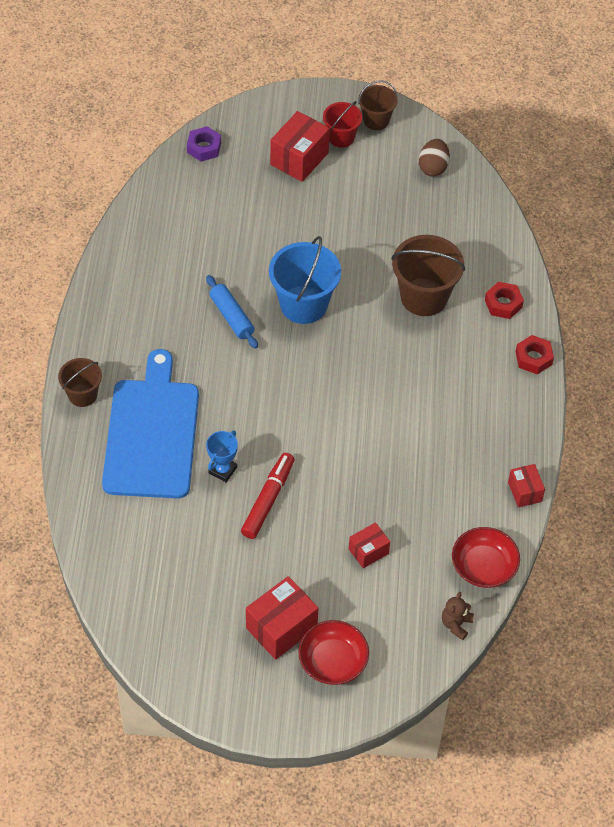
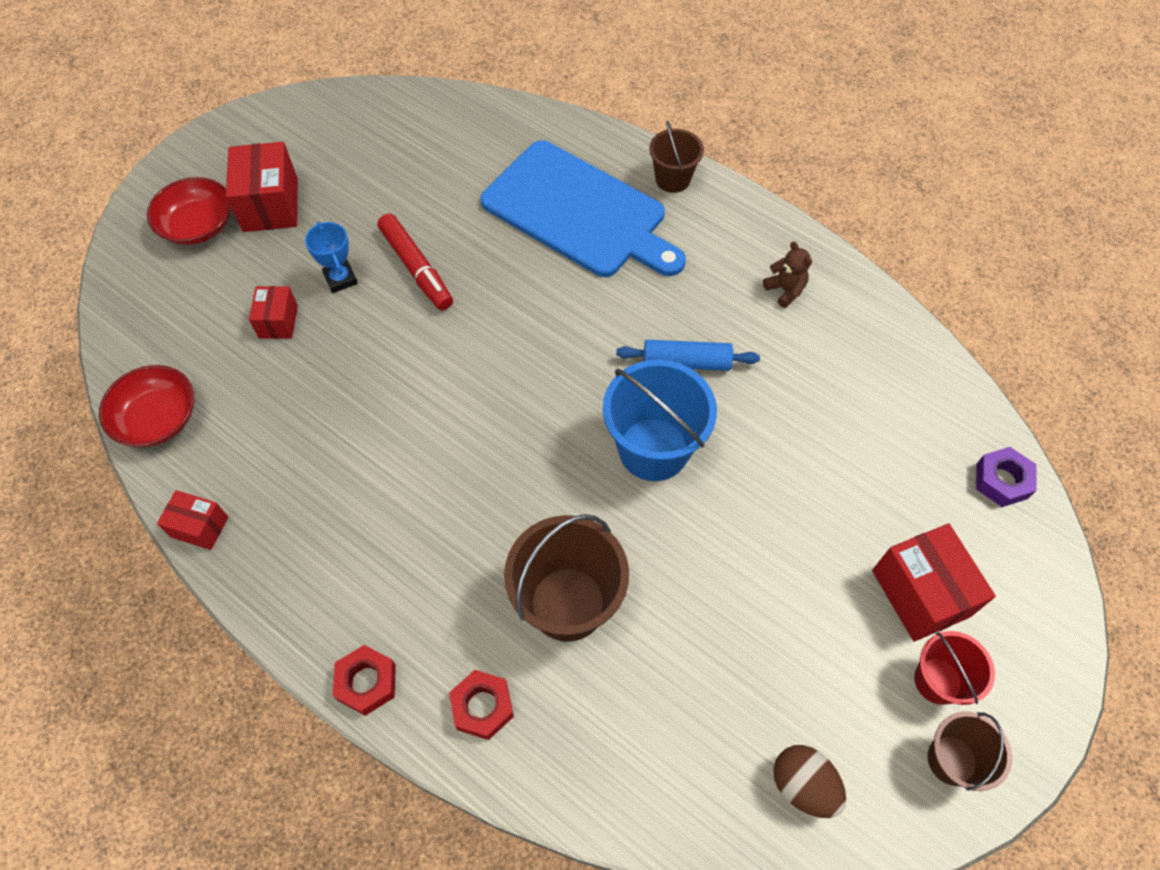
camera: 125 degrees right, 5 degrees up
(222, 470) = (485, 248): blue trophy -> blue trophy (340, 279)
(456, 624) = (126, 350): brown teddy bear -> brown teddy bear (785, 290)

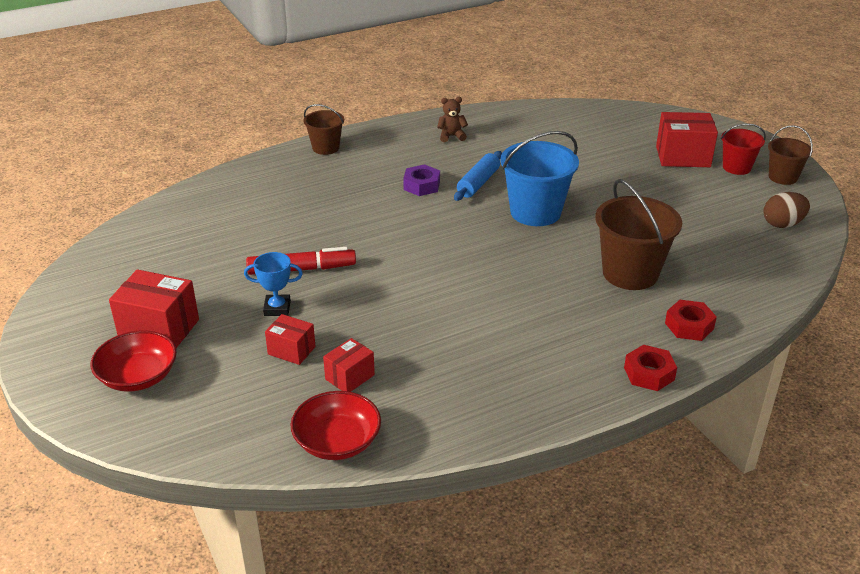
camera: 65 degrees left, 25 degrees down
(200, 527) = (466, 435): red box -> red box (350, 377)
(579, 212) = (318, 189): blue cutting board -> none
(1002, 481) = (627, 114): purple nut -> purple nut (421, 185)

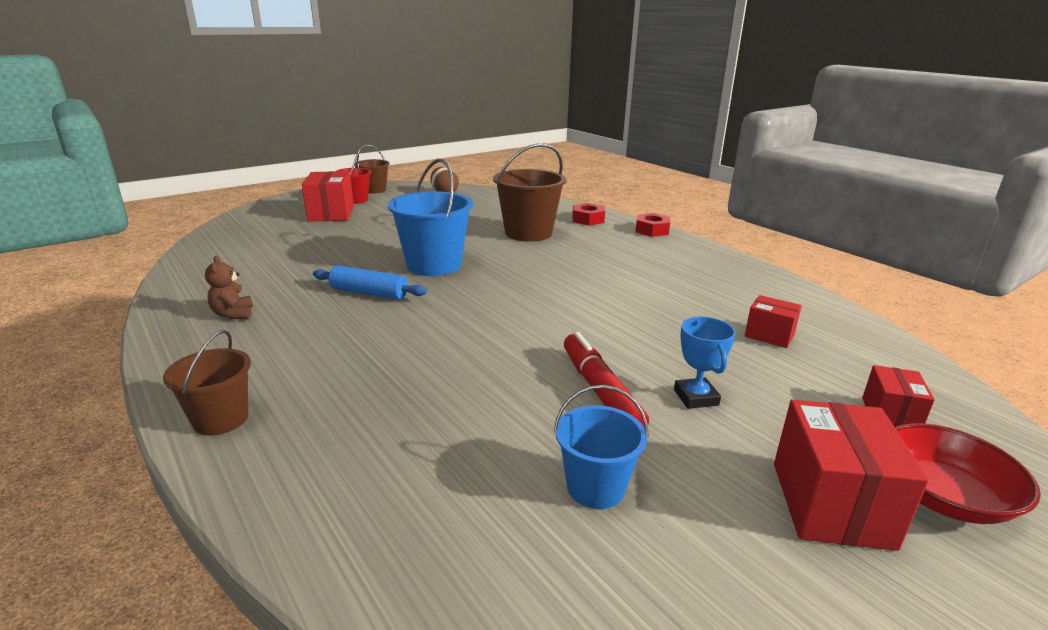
camera: 100 degrees left, 10 degrees down
(215, 253) = (595, 487): none -> blue bucket
(291, 350) = (763, 374): red box -> red box (890, 415)
(337, 441) = (858, 332): red bowl -> none
(421, 185) = (371, 325): purple nut -> none

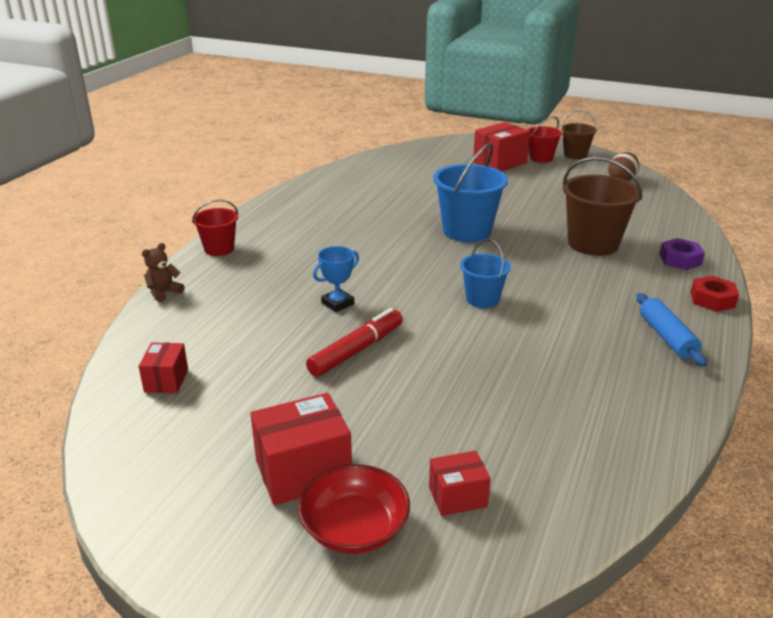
camera: 60 degrees right, 5 degrees up
(220, 419) = (219, 249): brown bucket -> red bucket
(233, 314) = (317, 204): brown teddy bear -> brown teddy bear (163, 293)
(369, 293) = (393, 228): blue rolling pin -> blue rolling pin (667, 337)
(588, 219) = (680, 260): red nut -> purple nut
(595, 487) = (250, 375): blue bucket -> blue bucket (482, 299)
(696, 397) = (388, 392): blue trophy -> blue trophy (337, 303)
(769, 335) = (540, 412): red box -> red box (166, 380)

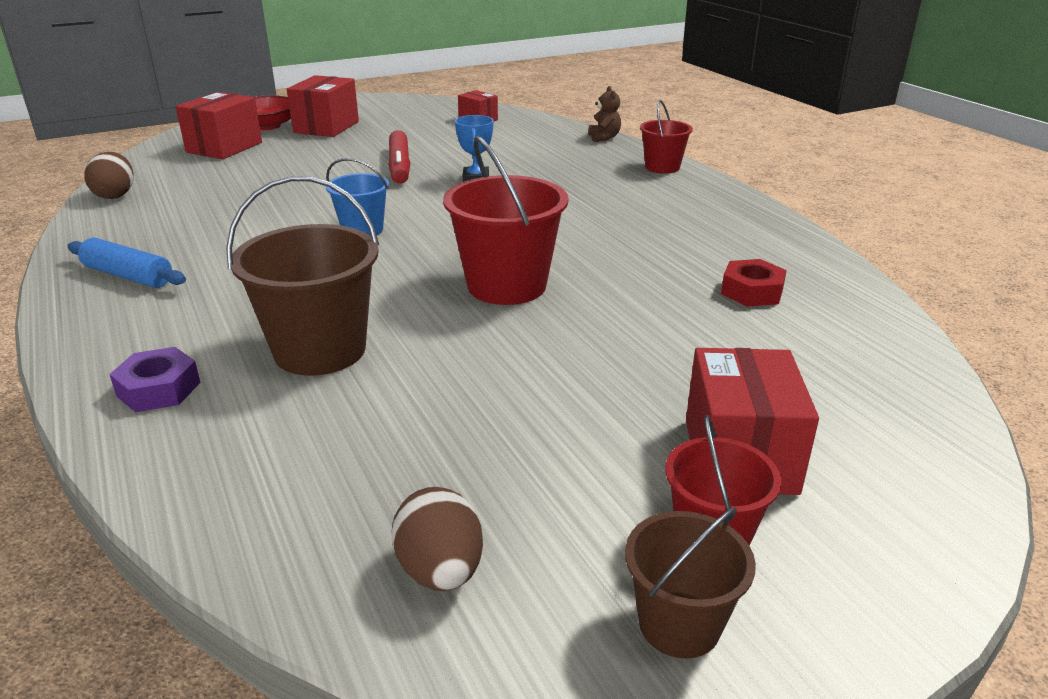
camera: 130 degrees right, 0 degrees up
(457, 497) = (224, 147): red box -> red box, size x1.72
(467, 231) = (507, 285): blue bucket -> red bucket
(636, 456) = (115, 195): none -> brown egg
(712, 299) = (82, 344): red nut -> red nut (752, 291)

